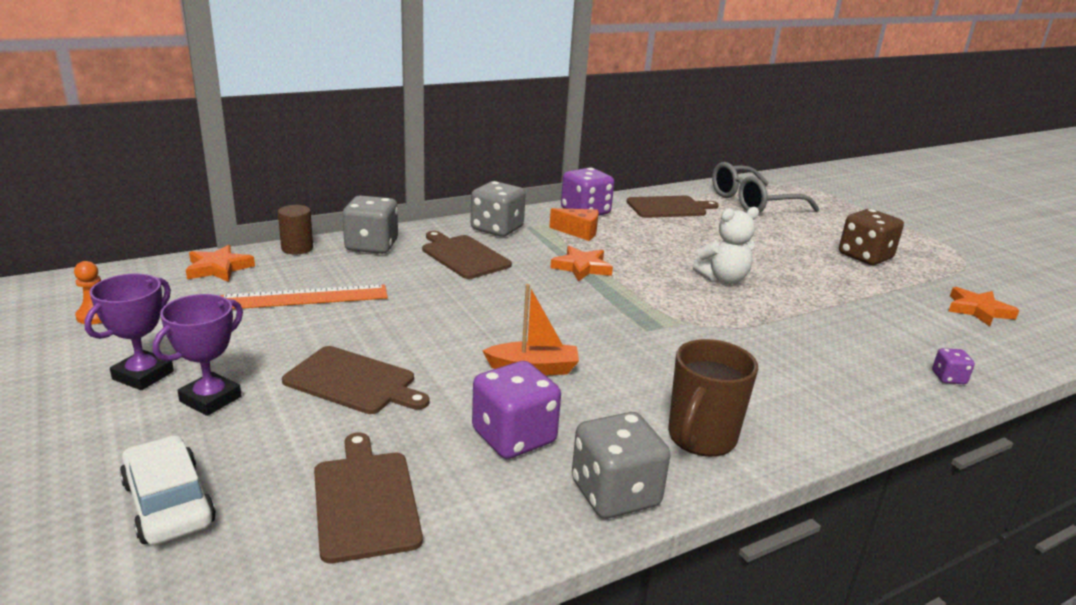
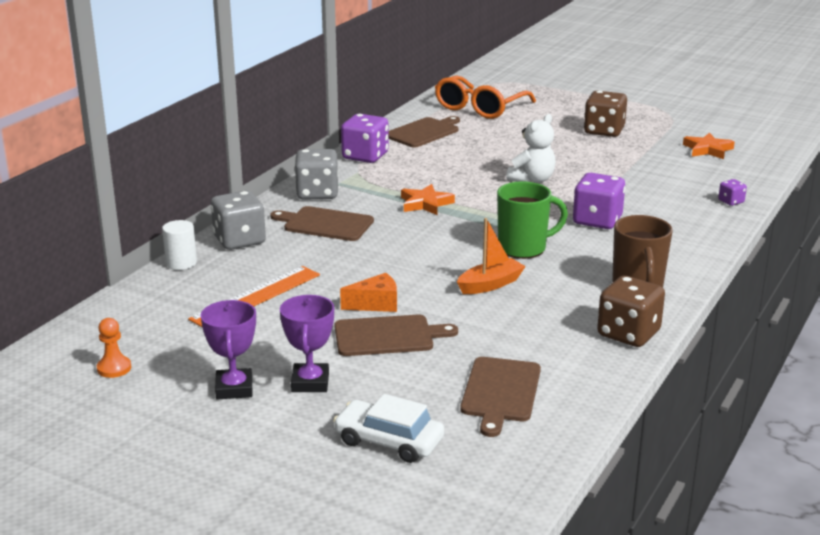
camera: 30 degrees left, 0 degrees up
(218, 268) = (145, 300): orange star -> none
(297, 248) = (181, 263): brown cylinder -> white cylinder
(365, 500) = (500, 392): brown cutting board -> brown cutting board turned 120 degrees counterclockwise
(514, 437) = (535, 328): purple dice -> purple dice (597, 220)
(579, 232) = (384, 175): orange cheese -> orange cheese (376, 304)
(615, 493) = (628, 334): grey dice -> brown dice
(622, 343) = (523, 248): none -> green mug
(752, 202) = (479, 108): grey glasses -> orange glasses

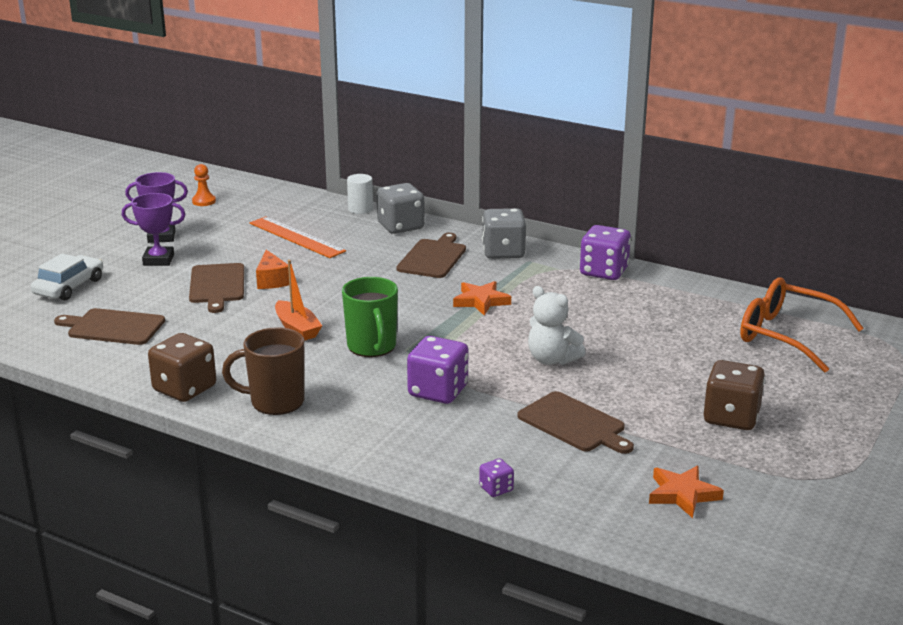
camera: 90 degrees right, 0 degrees up
(424, 132) = (686, 301): brown cutting board -> brown cutting board (574, 424)

